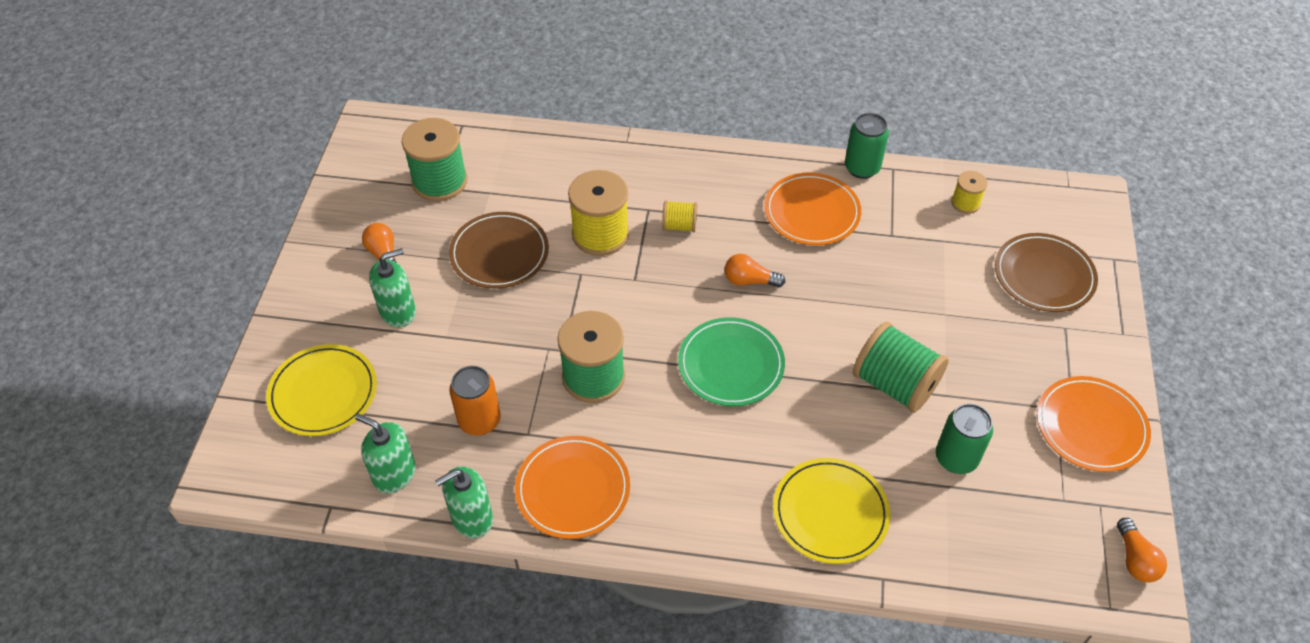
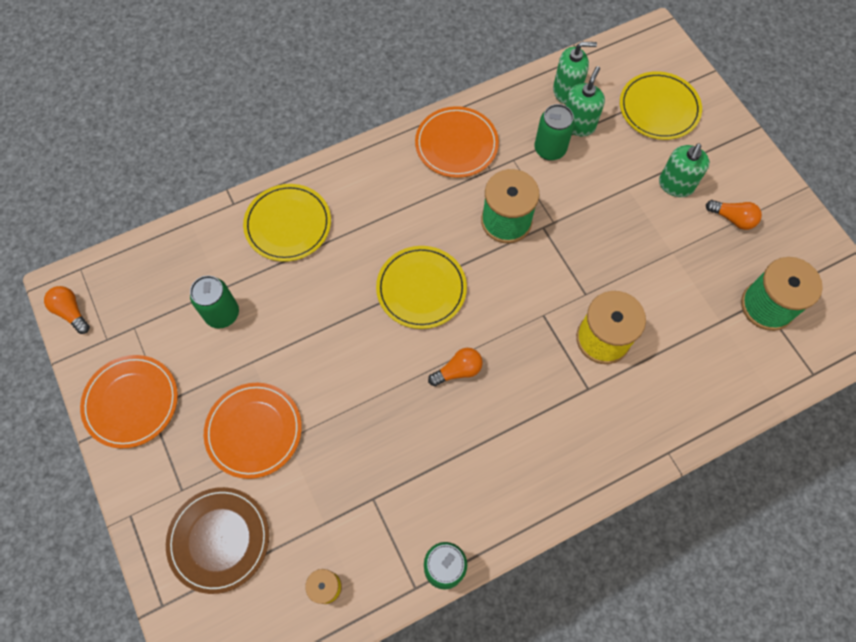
camera: 145 degrees right, 15 degrees up
(472, 518) = (499, 95): green soap dispenser -> green soap dispenser (578, 125)
(479, 421) = (550, 149): orange can -> green can
(499, 253) = (658, 273): brown plate -> none
(679, 226) = (550, 388): yellow spool -> none
(731, 364) = (421, 289): green plate -> yellow plate
(812, 212) = (455, 478): orange plate -> orange plate (254, 431)
(895, 384) = (294, 347): green spool -> none

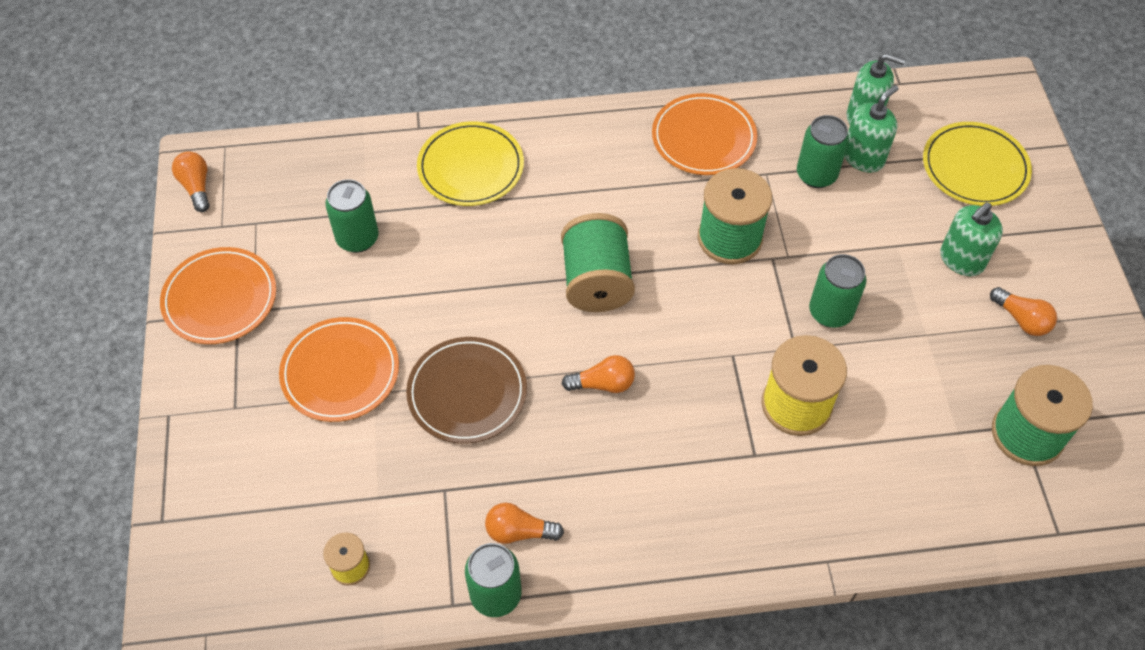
camera: 20 degrees right, 10 degrees down
(219, 540) = (253, 474): brown plate -> brown plate (467, 392)
(421, 289) = (596, 281): yellow plate -> green spool
(442, 511) = (519, 531): none -> orange light bulb
(600, 257) = (830, 312): none -> green can

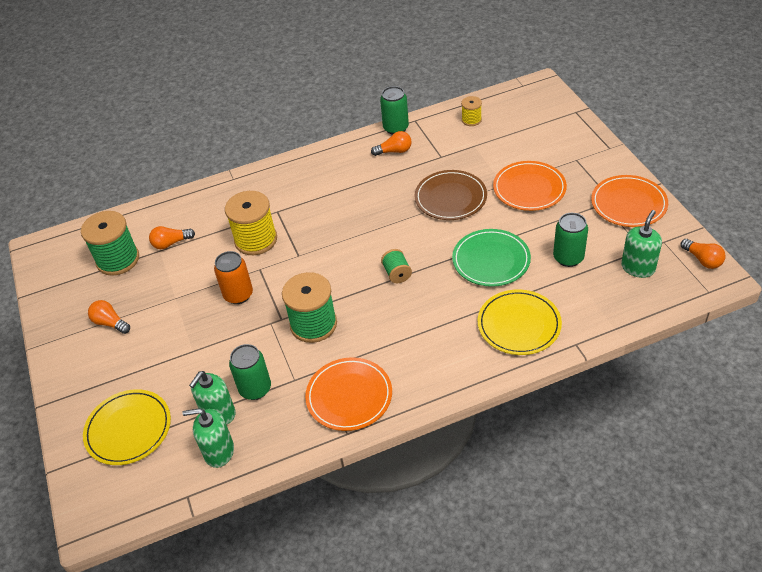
camera: 170 degrees right, 10 degrees down
(460, 264) = (491, 260): none -> green plate
(596, 281) = (397, 274): green spool -> green spool, size x0.52
(603, 384) = (373, 221): orange light bulb -> orange light bulb (171, 243)
(830, 312) = (238, 295): green can -> orange can
(961, 260) = (147, 352): green soap dispenser -> green soap dispenser (638, 267)

